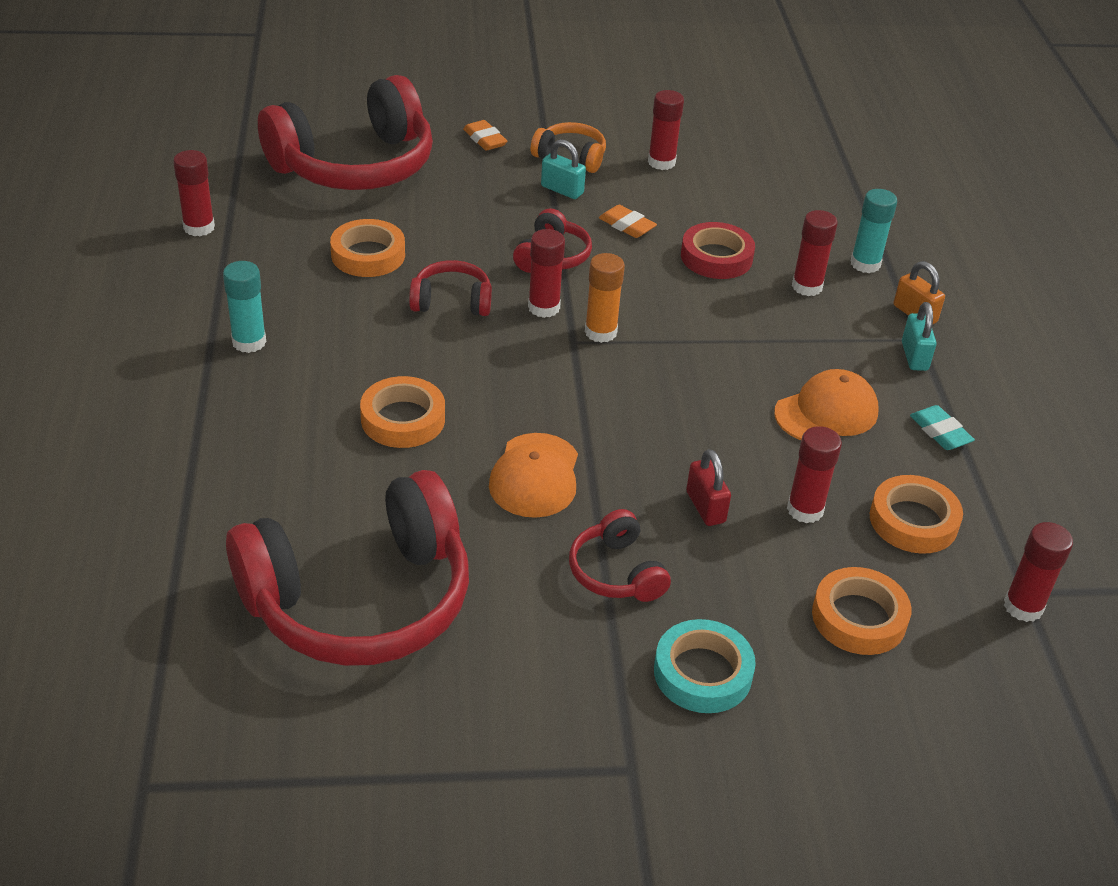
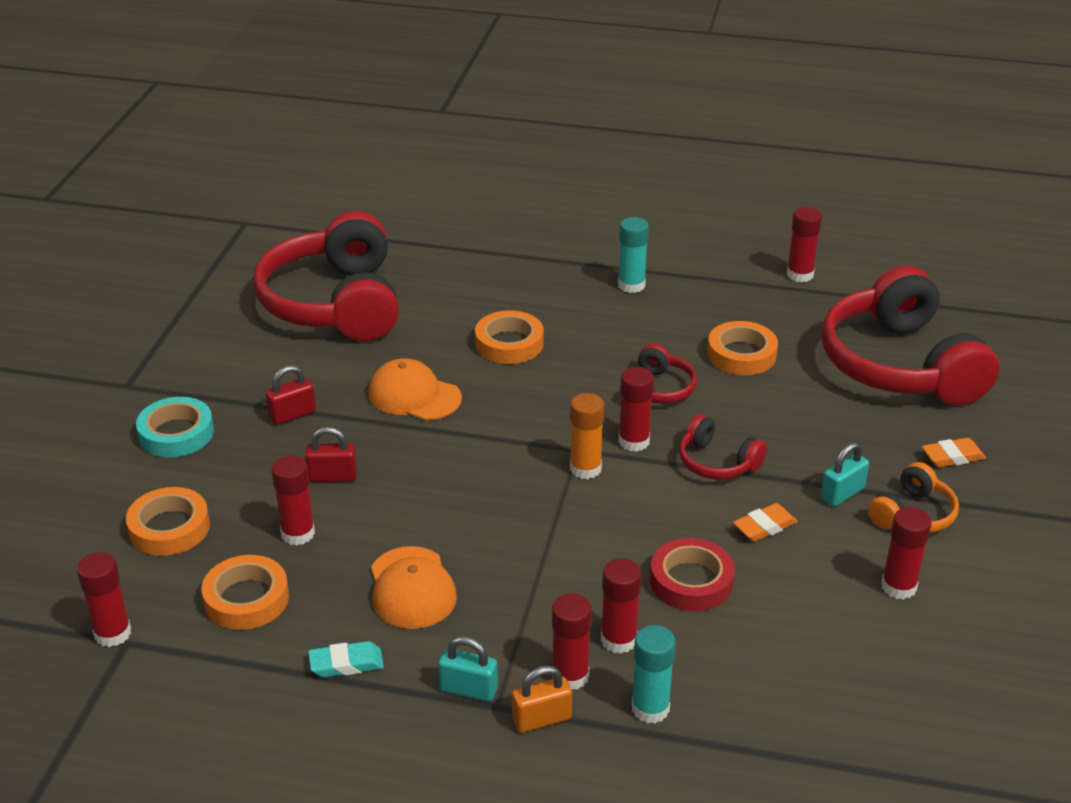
camera: 110 degrees right, 5 degrees down
(616, 572) = (292, 415): red headphones -> red padlock
(862, 306) = (570, 676): none -> red glue stick

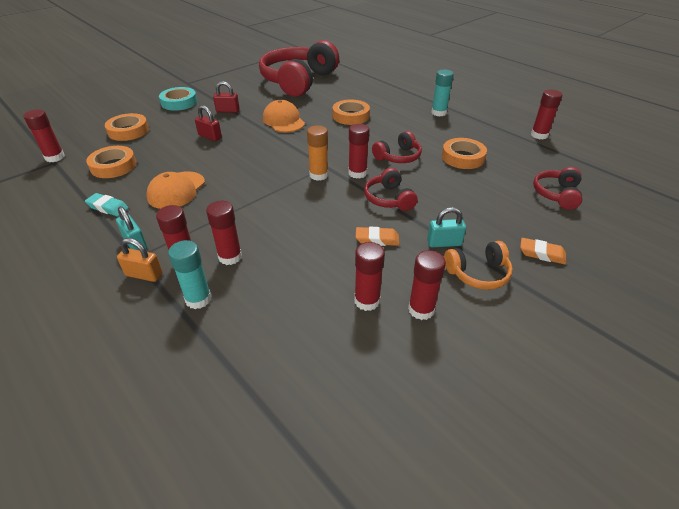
camera: 35 degrees right, 5 degrees up
(298, 534) = (167, 151): red glue stick -> red glue stick (367, 301)
(691, 581) = (303, 247): red tape -> none
(899, 365) = (556, 194): red headphones -> red headphones, size x0.45

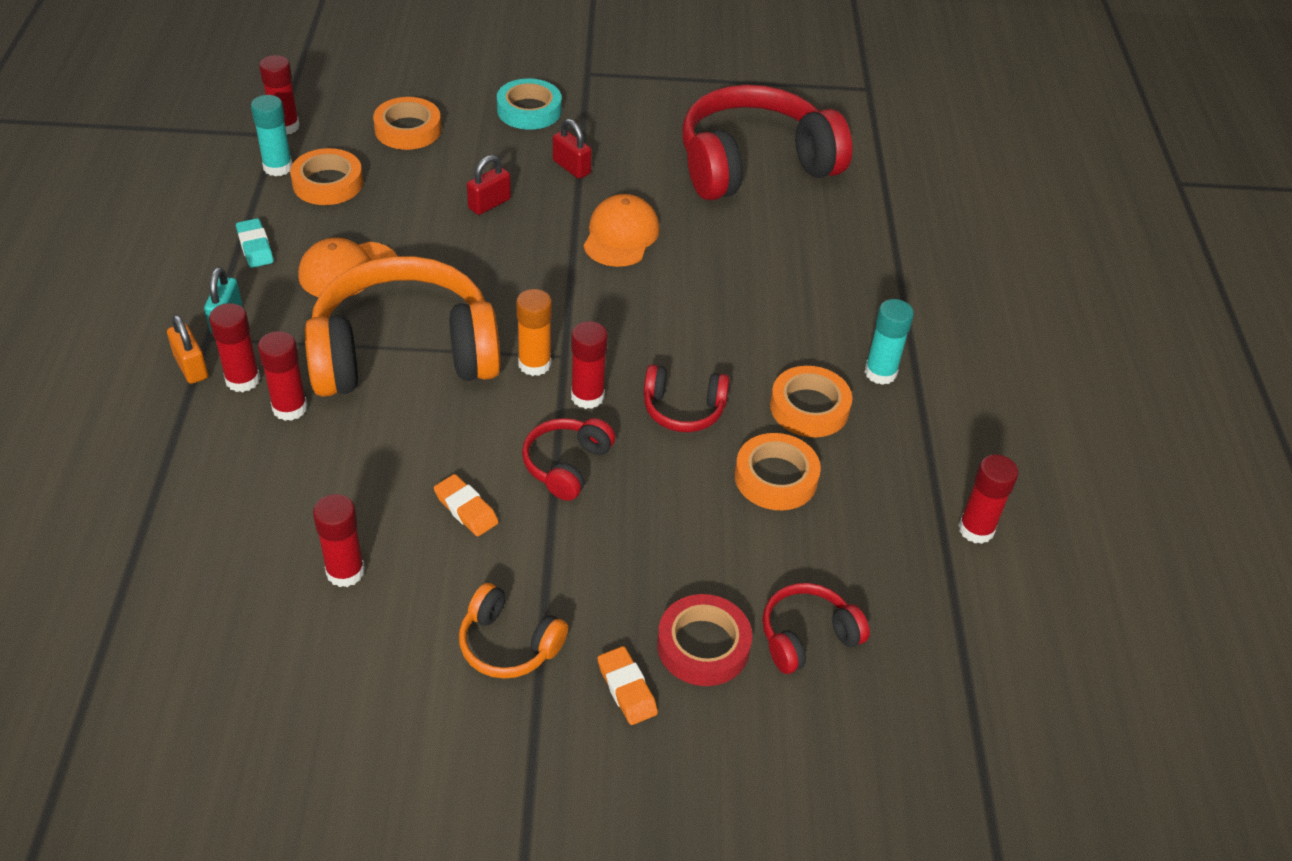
camera: 40 degrees right, 5 degrees up
(198, 299) = (202, 436): turquoise glue stick -> turquoise glue stick (278, 167)
(210, 137) = (489, 204): red padlock -> red padlock turned 60 degrees clockwise
(254, 203) = (404, 353): none -> orange headphones
(351, 116) = (729, 288): orange tape -> orange tape (809, 407)
(421, 309) = (382, 628): red glue stick -> none
(444, 243) = (534, 577): turquoise padlock -> none
(536, 220) = (703, 645): none -> red tape

